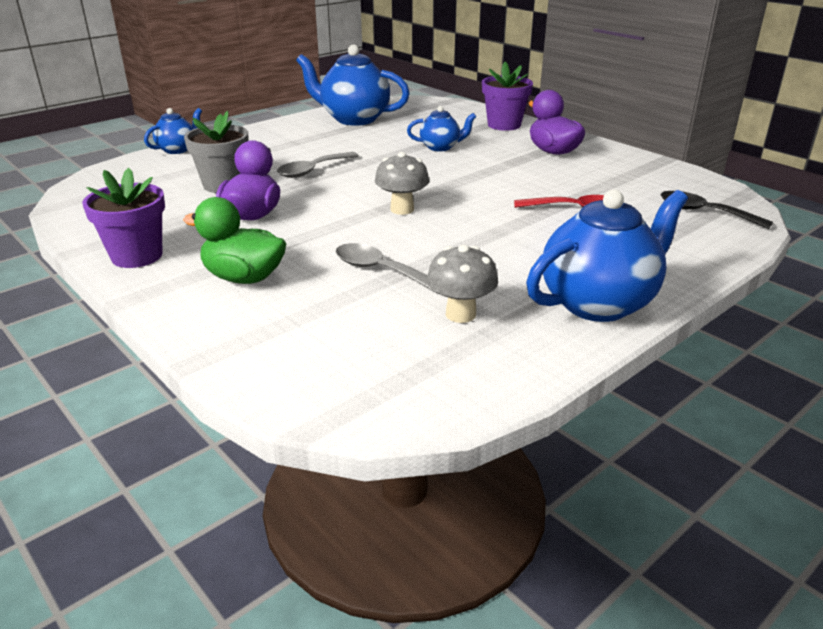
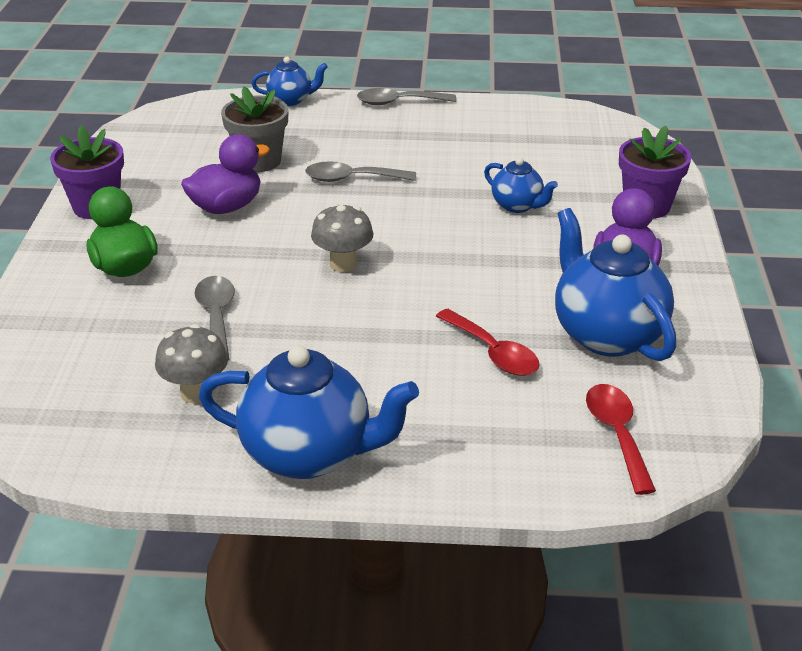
camera: 45 degrees right, 5 degrees up
(261, 128) = (398, 102): none -> grey spoon
(354, 119) = (504, 126): blue teapot -> blue teapot (606, 334)
(704, 212) = (617, 434): black spoon -> red spoon

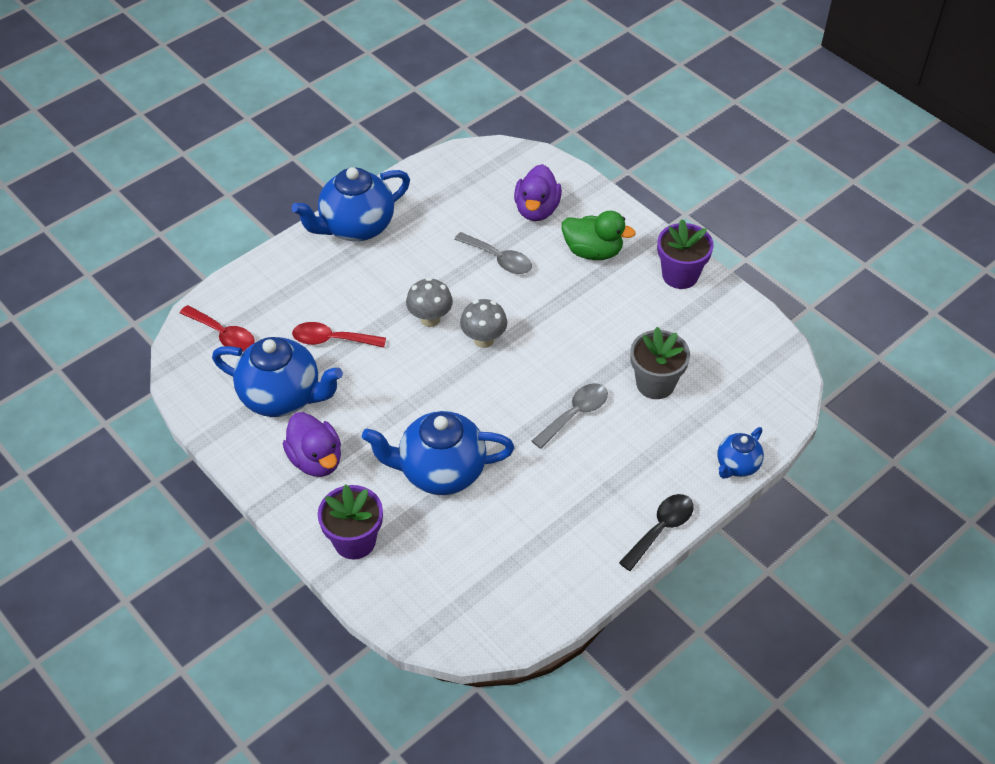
camera: 135 degrees right, 15 degrees up
(196, 393) = (446, 217): grey mushroom -> grey mushroom (430, 319)
(226, 207) = (611, 331): purple duck -> purple duck (537, 209)
(398, 102) = (661, 529): grey spoon -> black spoon
(517, 206) = (440, 471): blue teapot -> blue teapot, size x1.89

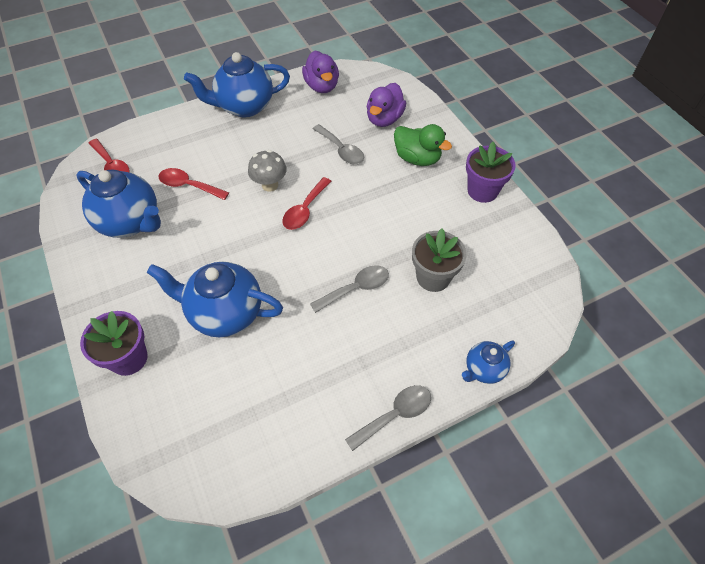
camera: 15 degrees right, 5 degrees up
(316, 460) = (131, 279): purple duck -> purple duck (322, 86)
(484, 340) = (305, 210): grey mushroom -> red spoon
(661, 529) = (395, 415): black spoon -> grey spoon

